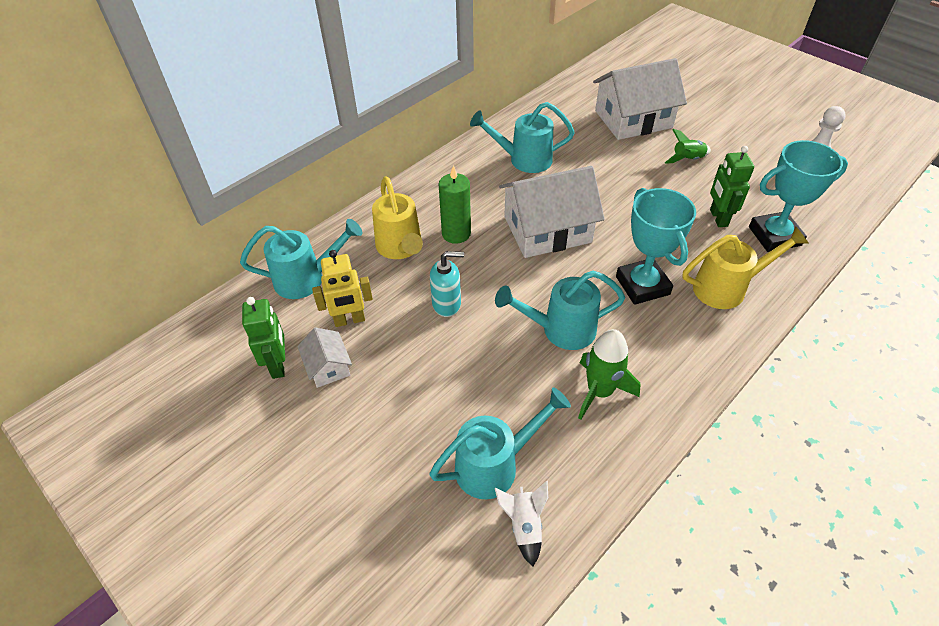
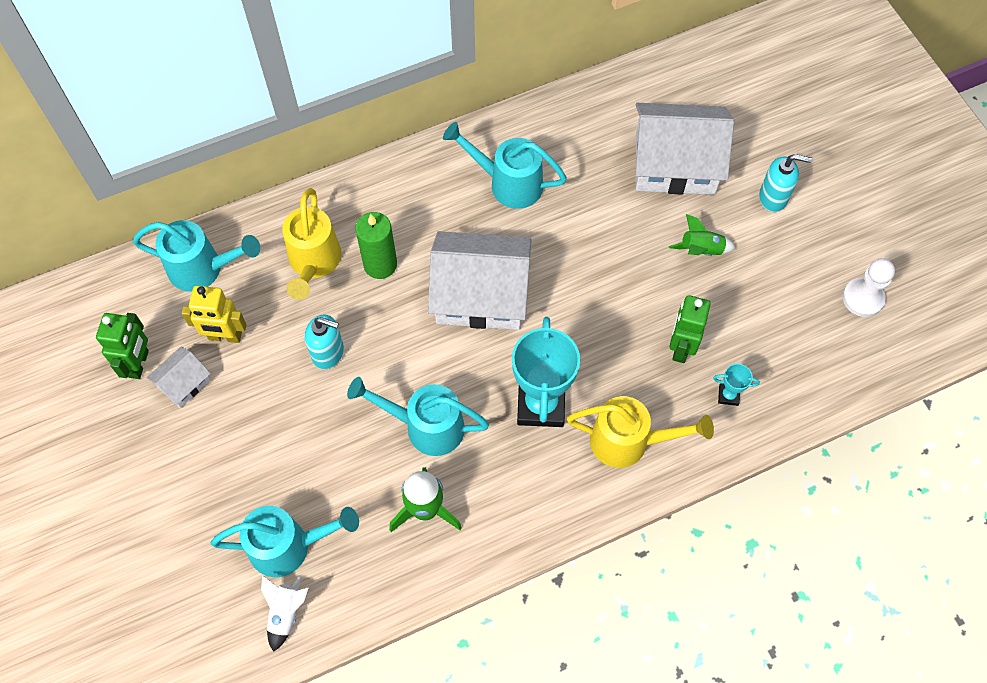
camera: 20 degrees right, 15 degrees up
(328, 366) = (184, 383): white house -> white house turned 45 degrees clockwise
(712, 119) = (773, 197): none -> turquoise soap dispenser
(774, 236) = (728, 395): turquoise trophy -> turquoise trophy, size x0.43

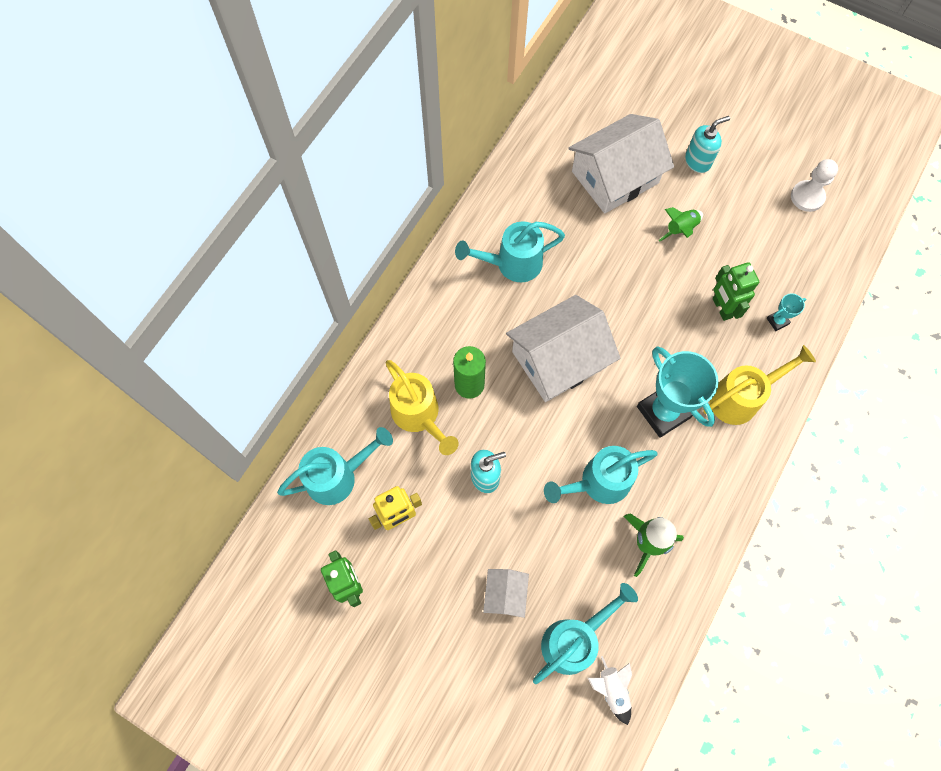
camera: 35 degrees left, 5 degrees up
(184, 383) = (396, 574): white house -> white house (505, 594)

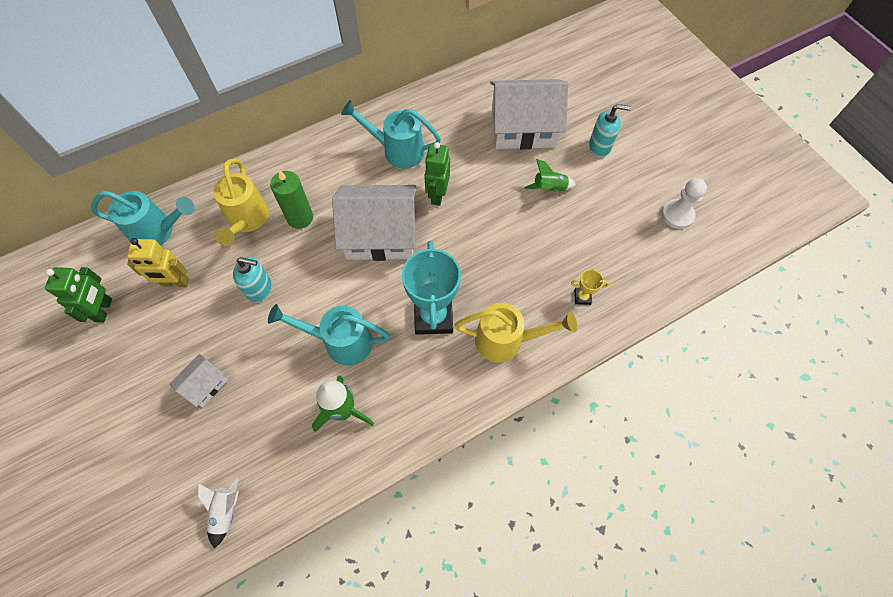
camera: 30 degrees right, 5 degrees down
(574, 640) = (228, 452): turquoise watering can -> none
(721, 308) = (541, 263): green robot -> green robot (437, 195)
(777, 321) = (582, 297): turquoise trophy -> yellow trophy

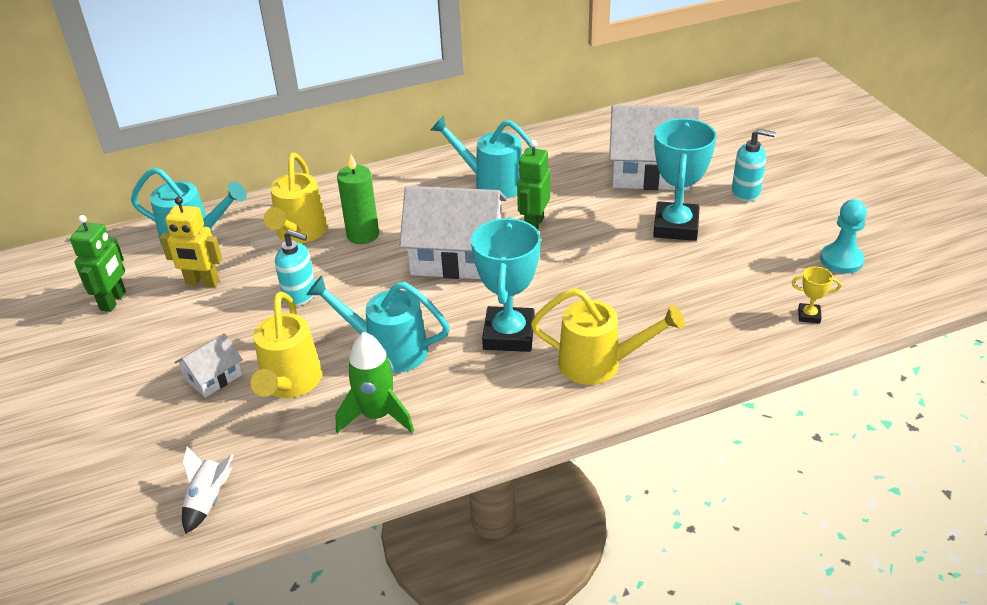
camera: 10 degrees right, 25 degrees down
(268, 385) = (290, 383): none -> yellow watering can
(549, 188) = (675, 226): green rocket -> turquoise trophy
(582, 297) = (705, 330): yellow trophy -> yellow trophy (809, 315)
(677, 215) = (841, 260): white pawn -> turquoise pawn

